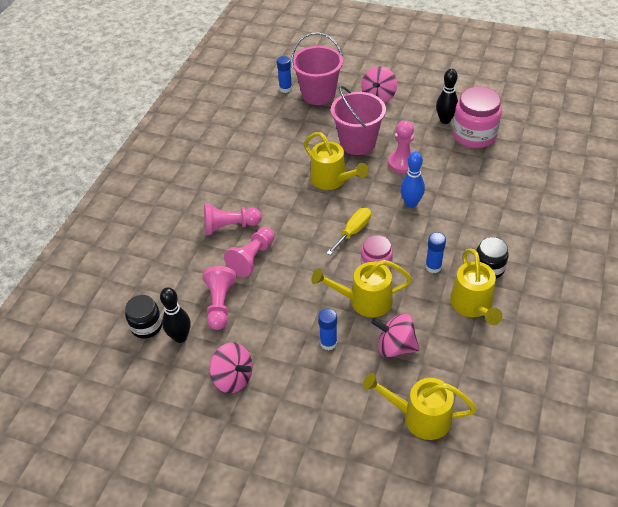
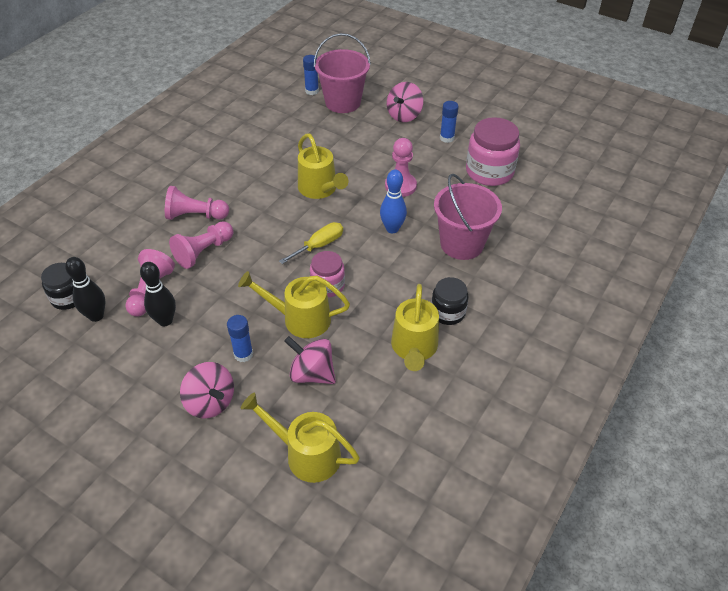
camera: 10 degrees right, 0 degrees up
(233, 378) = (129, 369): pink spinning top -> pink spinning top (210, 402)
(357, 143) = (362, 157): pink bucket -> pink bucket (461, 244)
(433, 267) = (388, 299): blue glue stick -> blue glue stick (447, 138)
(445, 120) = (464, 151): black bowling pin -> black bowling pin (165, 320)

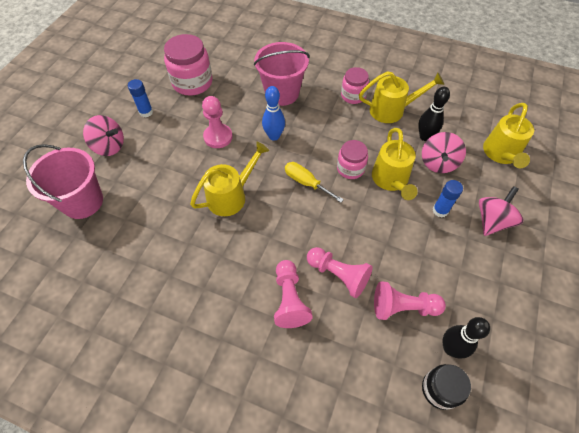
camera: 100 degrees left, 10 degrees up
(165, 320) = (431, 281): black bowling pin -> black bowling pin (425, 136)
(312, 91) = (56, 236): blue glue stick -> none
(447, 312) = (353, 96): black jar -> pink jar

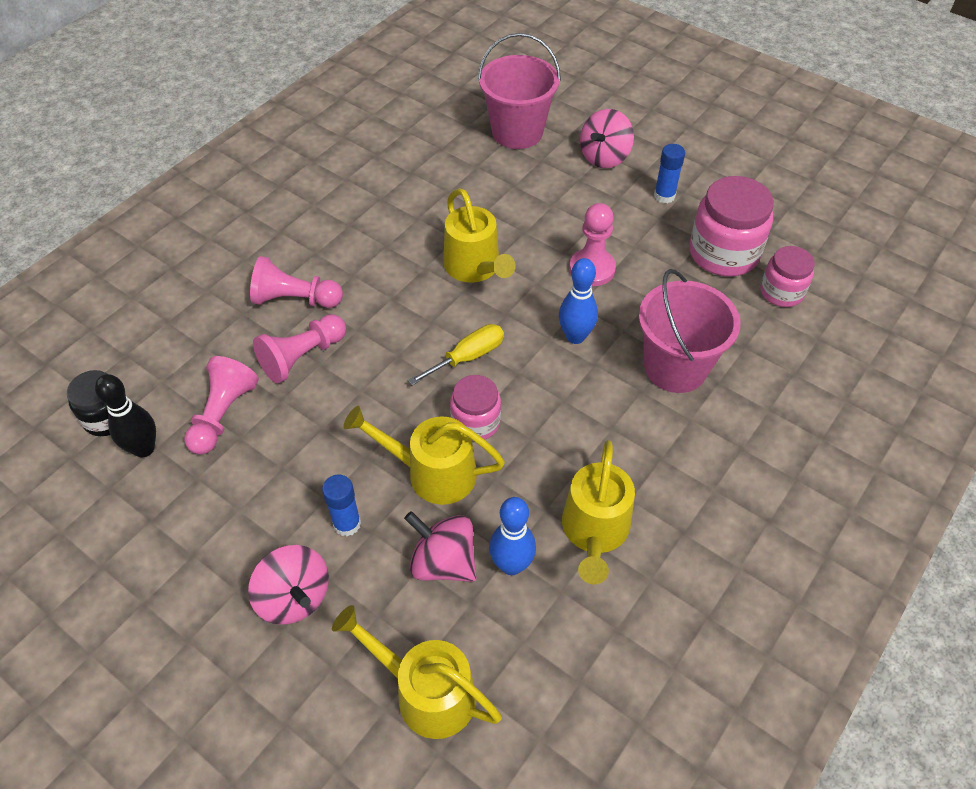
camera: 105 degrees right, 5 degrees down
(353, 96) = (648, 477): pink jar -> pink jar (781, 292)
(425, 136) = (511, 565): black bowling pin -> blue bowling pin

